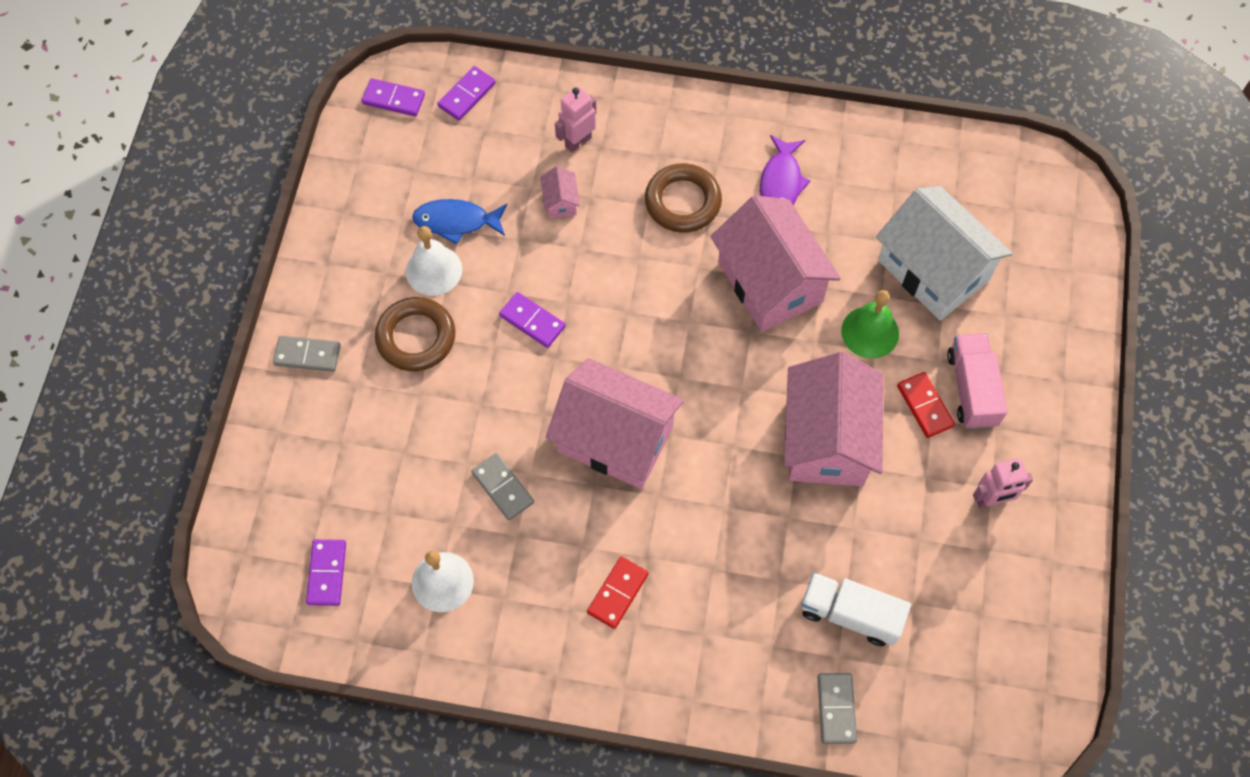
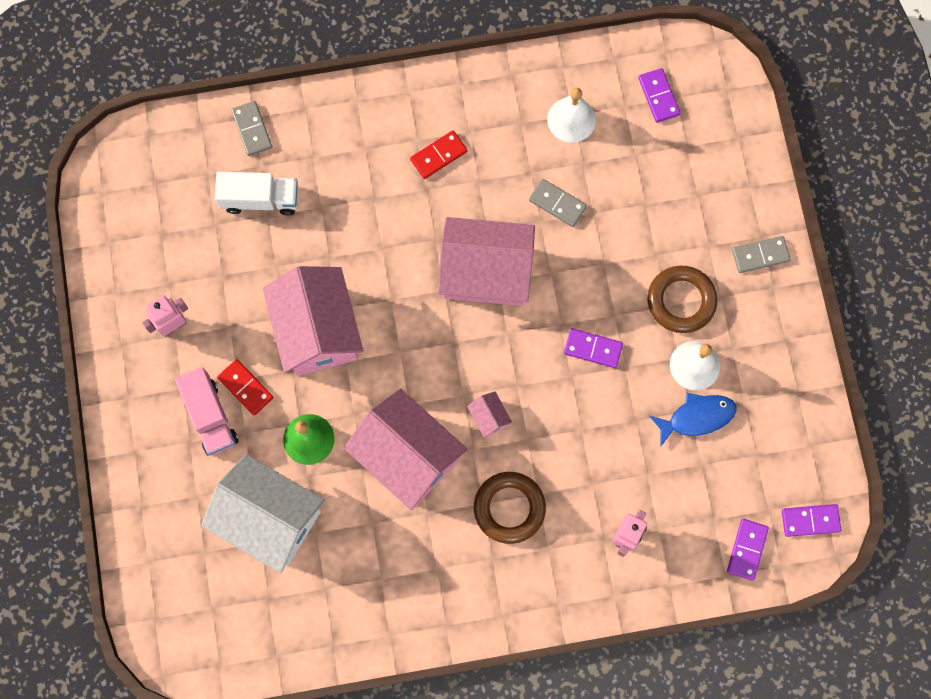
camera: 160 degrees right, 10 degrees up
(560, 201) = (616, 469): pink house -> pink house (489, 417)
(618, 593) = (438, 155): red domino -> red domino turned 45 degrees clockwise
(781, 182) = (428, 560): purple fish -> none

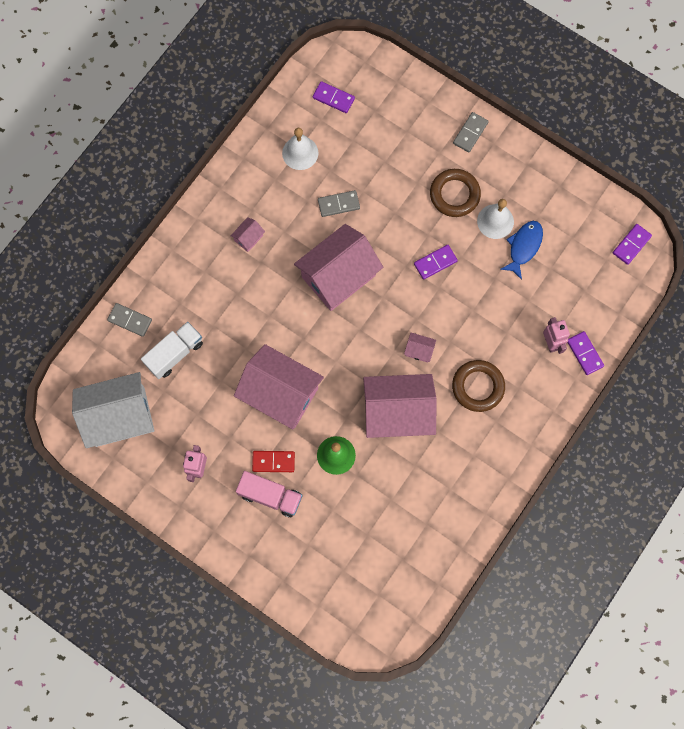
camera: 45 degrees left, 0 degrees up
(269, 518) = (359, 517): white house -> white house (120, 416)
(438, 155) = (248, 238): red domino -> pink house
(747, 549) = (616, 290): purple domino -> purple domino (584, 353)

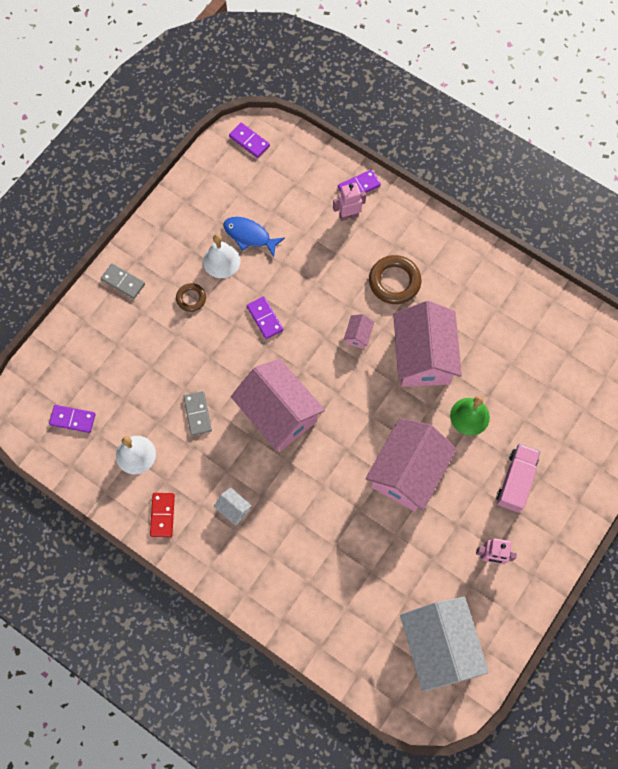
camera: 90 degrees left, 5 degrees down
(130, 320) = (328, 639): grey domino -> none
(175, 353) = (366, 587): white truck -> none
(248, 238) = (233, 509): pink house -> white house
(273, 461) = (480, 478): red domino -> red domino (162, 515)
(333, 98) = (72, 419): purple domino -> purple domino turned 75 degrees clockwise
(454, 194) = (191, 298): brown ring -> brown ring, size x0.57

